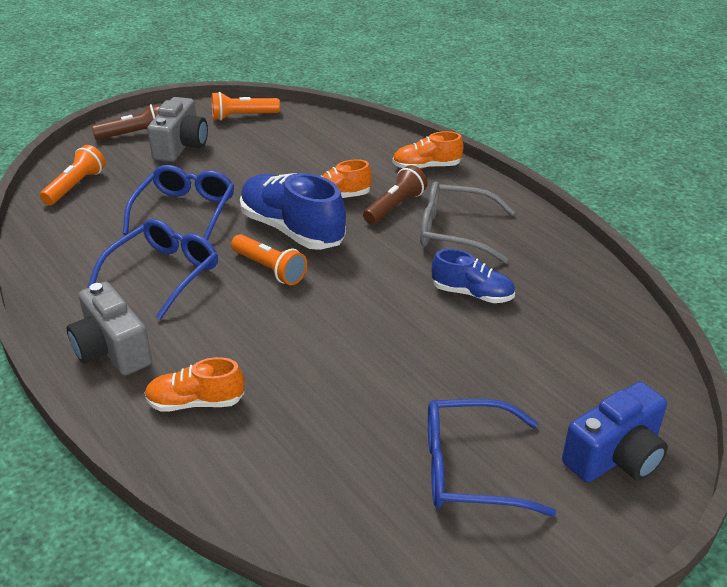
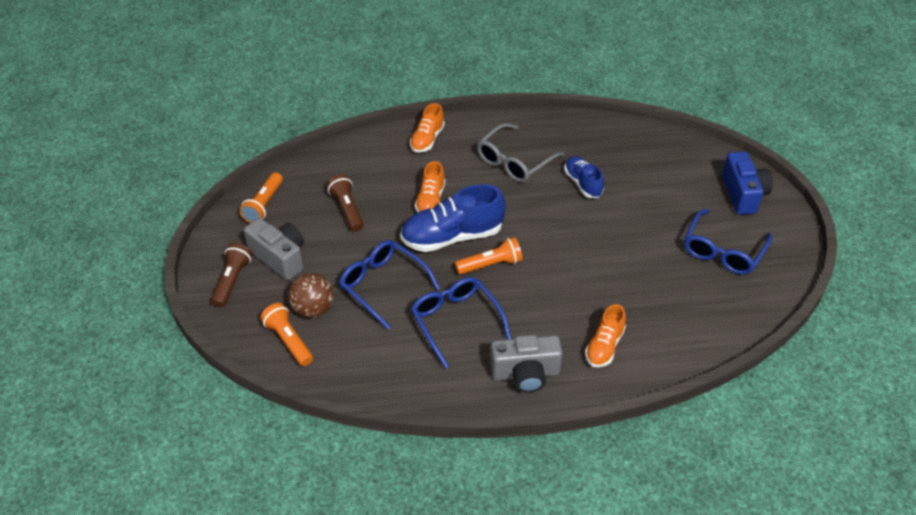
camera: 60 degrees left, 10 degrees up
(125, 185) = (313, 309): none -> brown ball
(395, 206) = (464, 175): brown flashlight -> brown flashlight (347, 209)
(472, 294) = (583, 183): blue shoe -> blue shoe turned 75 degrees counterclockwise

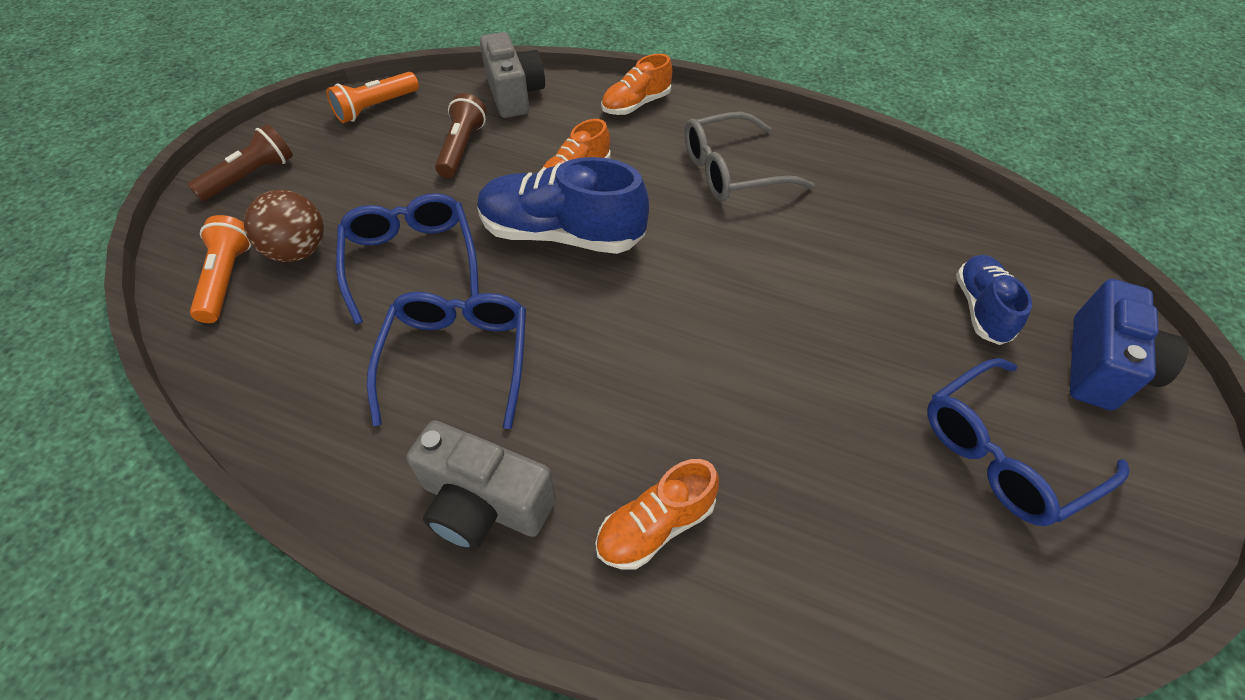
camera: 30 degrees right, 5 degrees up
(280, 257) = (330, 172): grey camera -> grey camera (514, 94)
(490, 265) = (581, 297): orange flashlight -> none
(583, 183) = (814, 238): blue shoe -> blue shoe (981, 309)

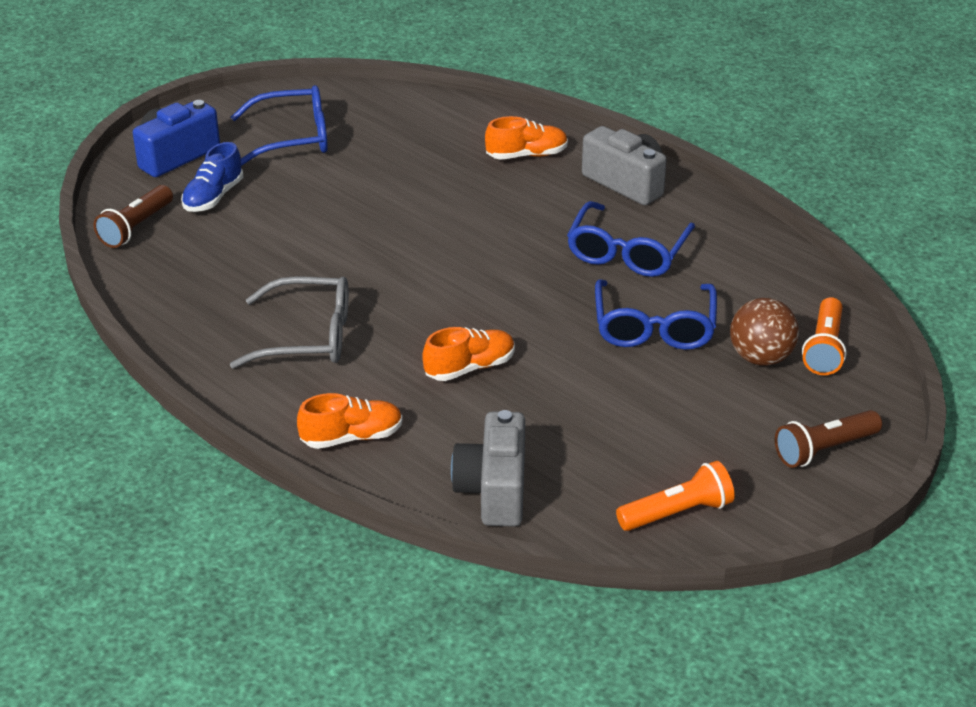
camera: 160 degrees left, 15 degrees down
(462, 148) = (580, 429): brown flashlight -> brown flashlight (136, 227)
(561, 234) = (509, 318): blue shoe -> none

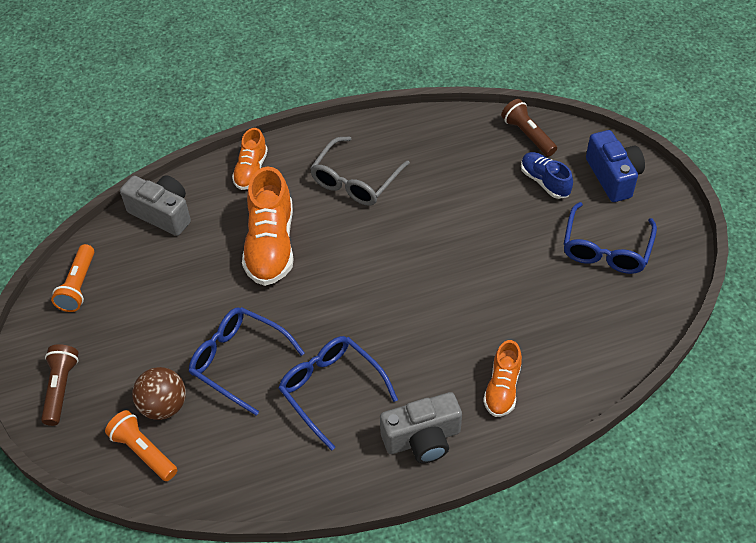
camera: 120 degrees right, 15 degrees up
(470, 368) = (271, 245): orange shoe -> orange shoe, size x1.73

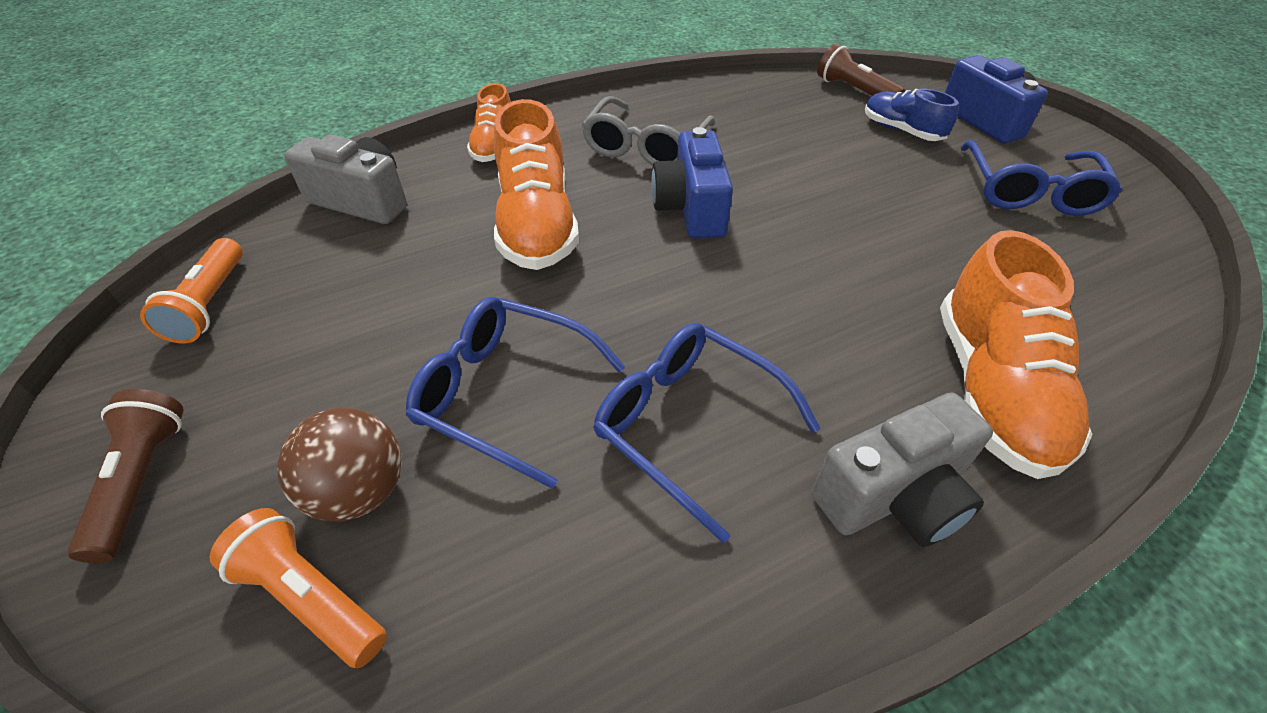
camera: 10 degrees left, 5 degrees down
(372, 241) = (691, 208): none -> blue camera
(502, 388) = (992, 389): orange shoe -> orange shoe, size x1.73

